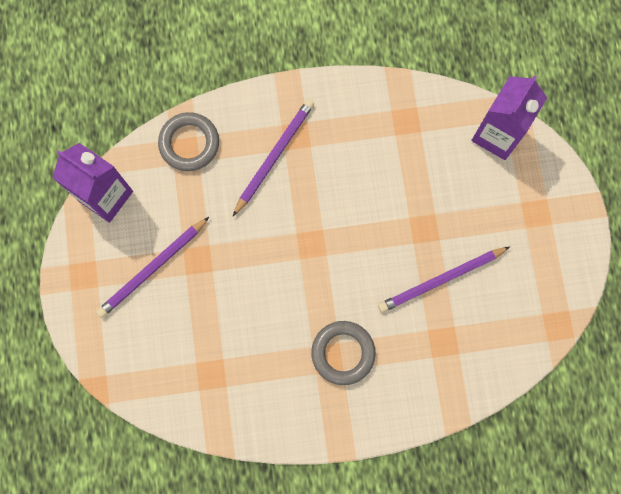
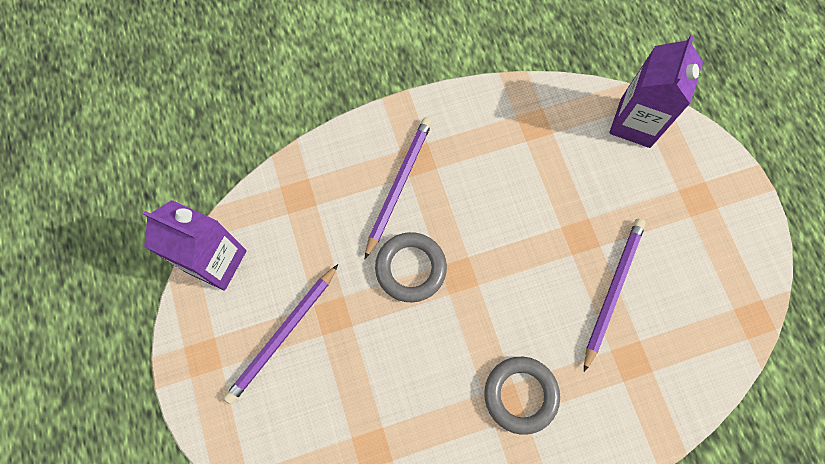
camera: 10 degrees left, 5 degrees down
(189, 143) = (302, 187): grey ring -> grey ring (410, 268)
(441, 280) = (612, 290): purple pencil -> purple pencil turned 150 degrees clockwise

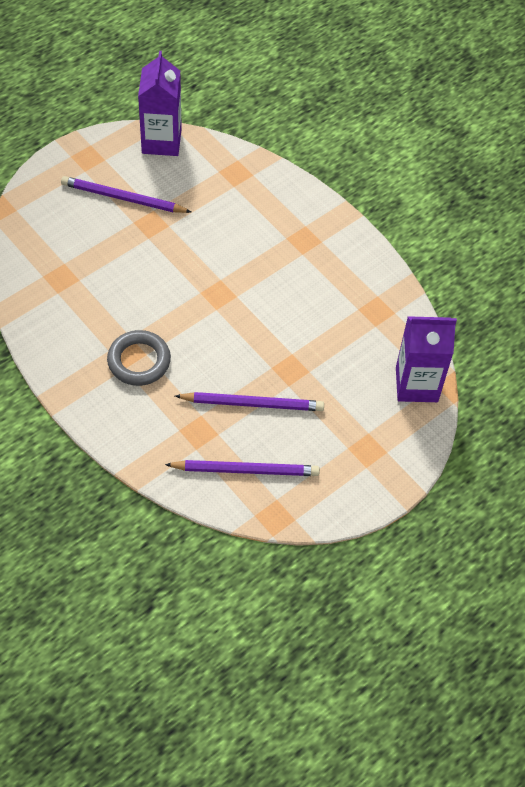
camera: 65 degrees right, 15 degrees down
(398, 185) = (275, 233): purple pencil -> purple pencil (246, 470)
(410, 268) = (209, 261): grey ring -> none

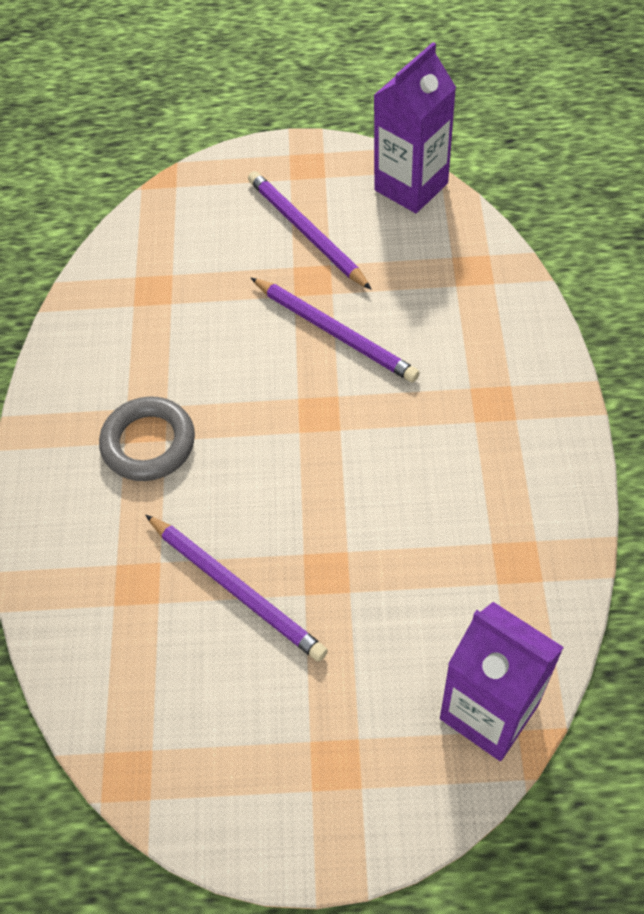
camera: 45 degrees right, 0 degrees up
(246, 470) = (148, 678): purple pencil -> purple pencil (335, 332)

